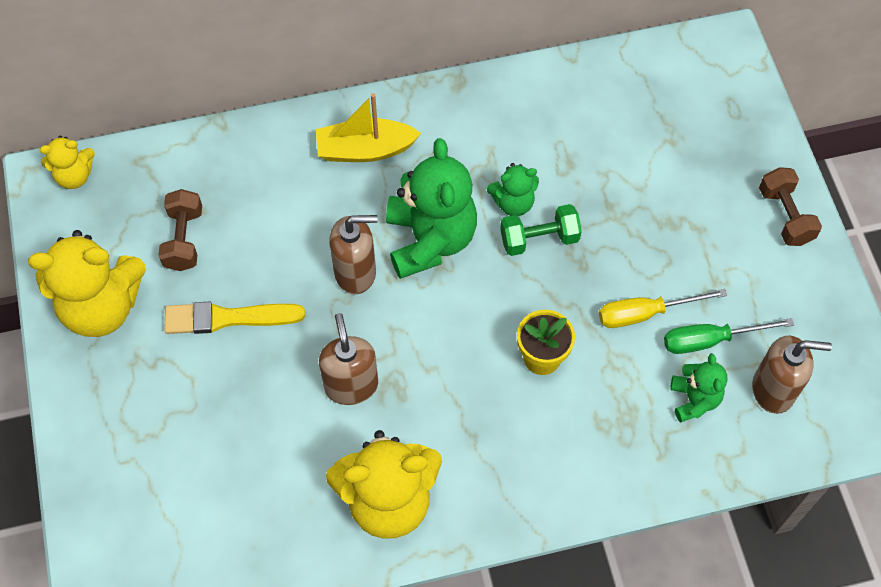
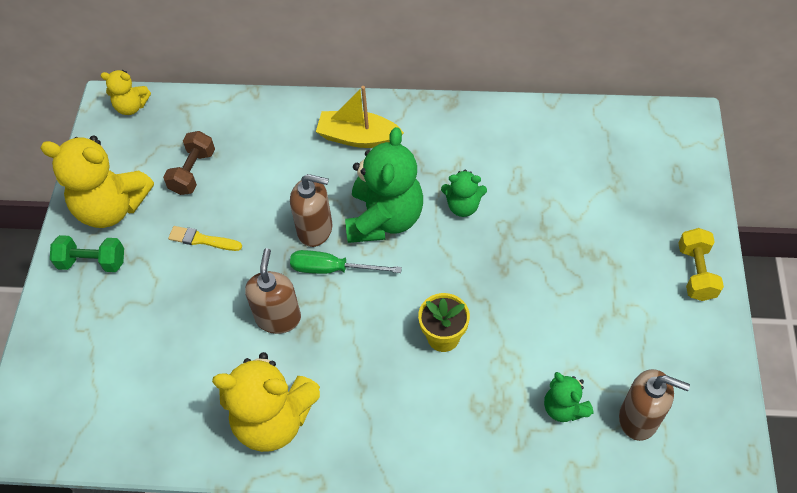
camera: 20 degrees right, 5 degrees down
(227, 318) = (202, 240): yellow brush -> yellow brush, size x0.65
(539, 239) = (474, 240): green dumbbell -> green dumbbell (92, 262)
(645, 313) = (545, 323): yellow screwdriver -> none
(694, 399) = (564, 407): green teddy bear -> green teddy bear turned 135 degrees clockwise
(710, 340) = (595, 360): green screwdriver -> green screwdriver (332, 269)
(785, 216) = (696, 272): brown dumbbell -> yellow dumbbell

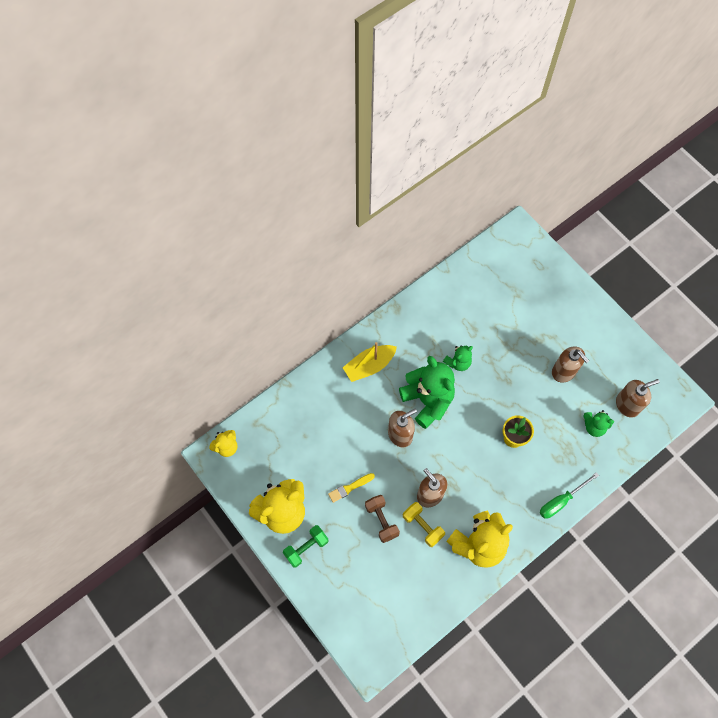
camera: 45 degrees left, 10 degrees up
(193, 172) = (304, 456): brown dumbbell -> brown dumbbell (381, 520)
(332, 269) = (430, 448): green screwdriver -> green screwdriver (561, 501)
(588, 313) = (564, 371): none -> brown soap dispenser
(696, 272) = (590, 312): yellow dumbbell -> yellow dumbbell (422, 526)

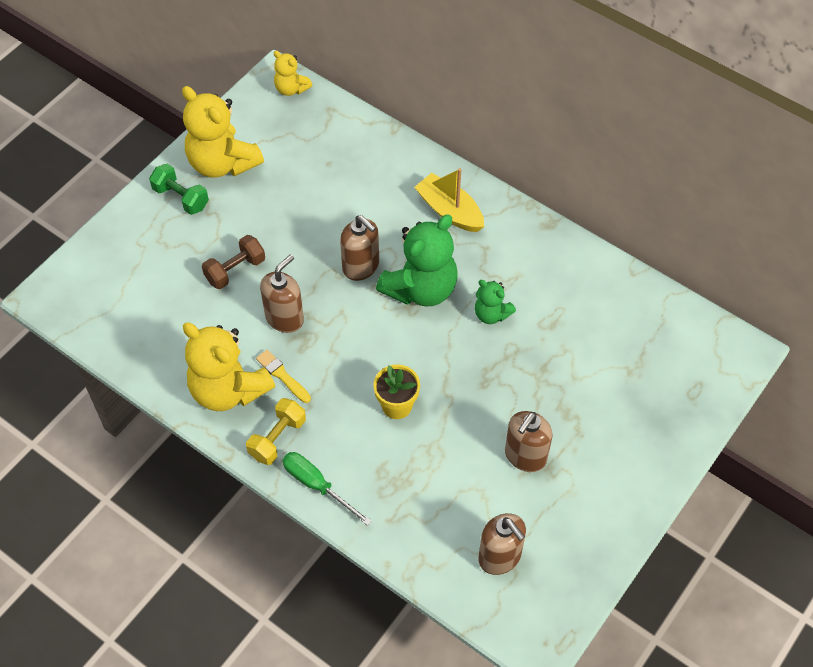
camera: 75 degrees right, 10 degrees down
(349, 488) = (271, 226): yellow brush -> yellow brush (282, 375)
(422, 526) = (238, 318): yellow dumbbell -> yellow dumbbell (277, 438)
(594, 426) = (448, 513): green teddy bear -> none

